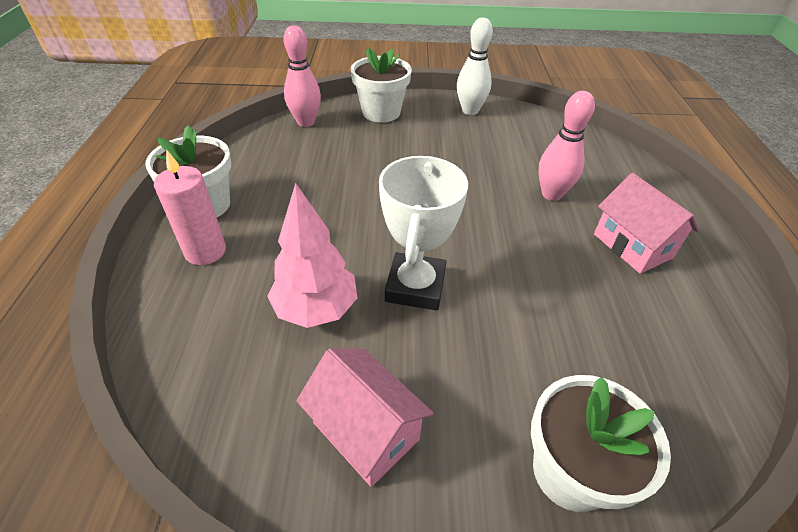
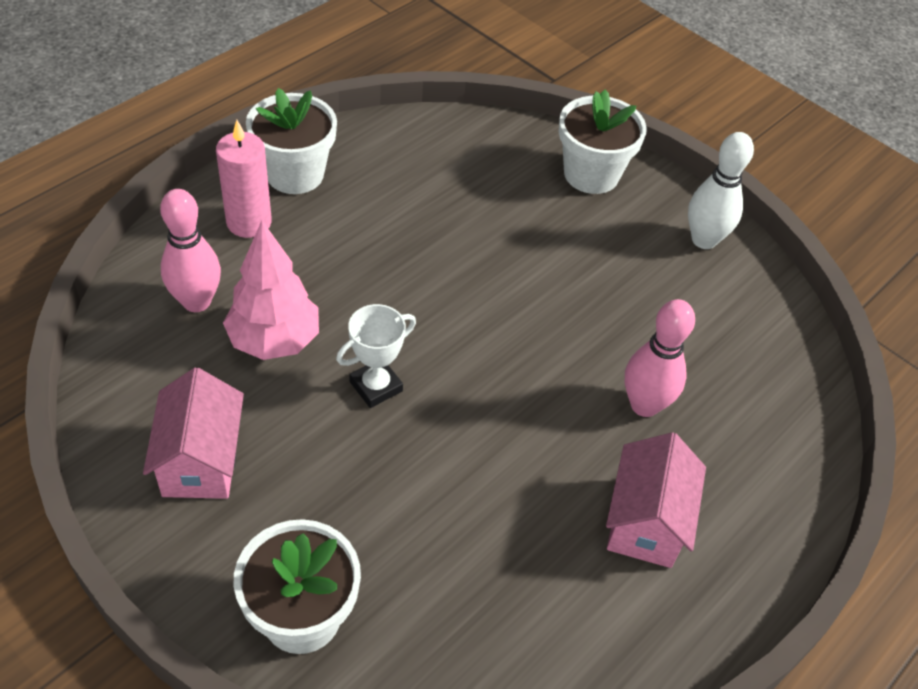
camera: 40 degrees right, 5 degrees up
(306, 122) = (492, 135): pink bowling pin -> pink bowling pin (196, 301)
(415, 286) = (376, 386): white trophy -> white trophy, size x0.63

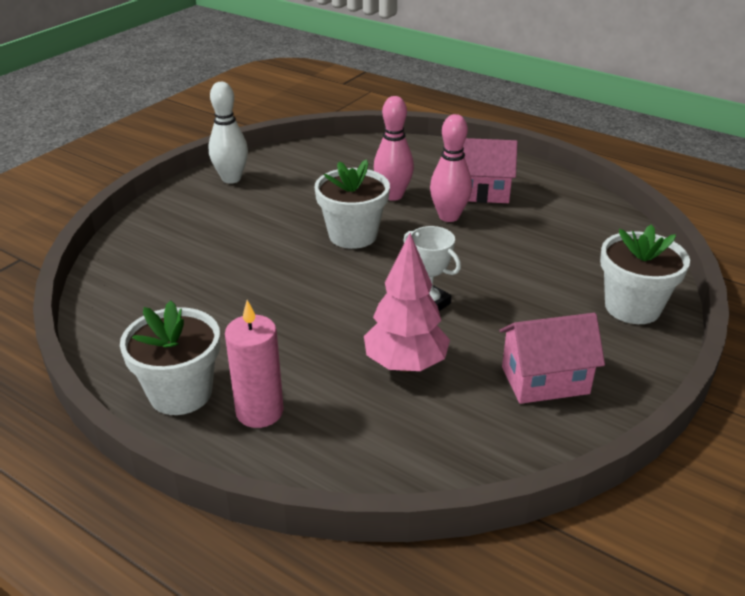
camera: 95 degrees left, 15 degrees down
(196, 301) = (377, 424): pink bowling pin -> pink bowling pin (449, 216)
(591, 174) = (163, 226): white flower pot -> white flower pot (353, 235)

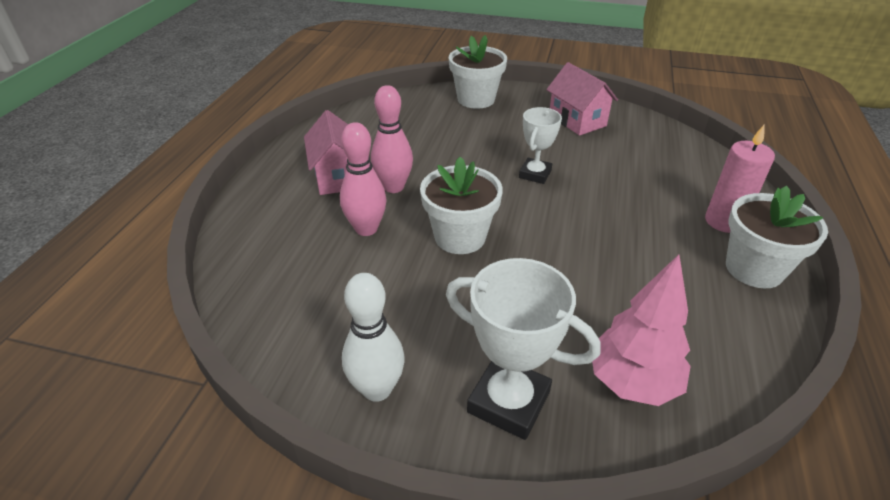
camera: 110 degrees left, 5 degrees up
(179, 218) = (509, 402): none -> white trophy
(405, 364) = (612, 171): pink tree -> pink tree (632, 382)

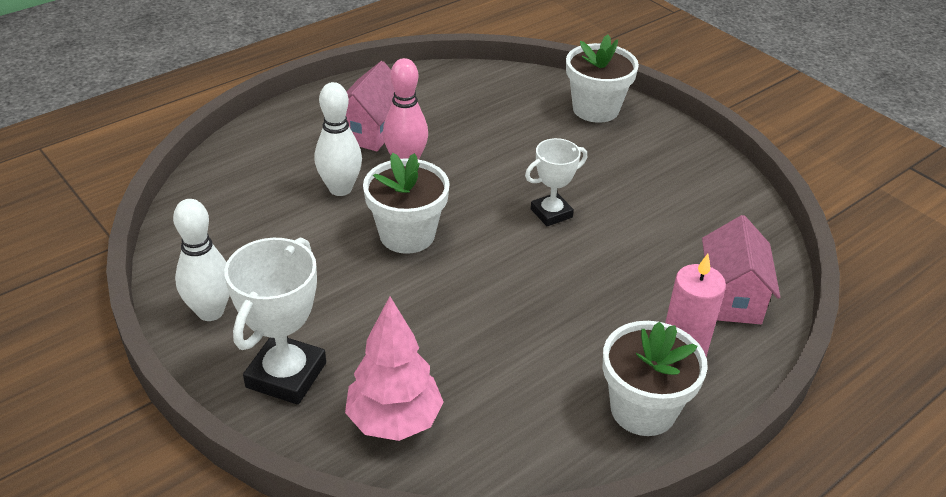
camera: 35 degrees right, 0 degrees up
(366, 229) = (340, 189): pink bowling pin -> white bowling pin
(509, 402) = (286, 375): white trophy -> white trophy turned 45 degrees clockwise
(577, 120) = (675, 179): pink house -> pink house (731, 297)

